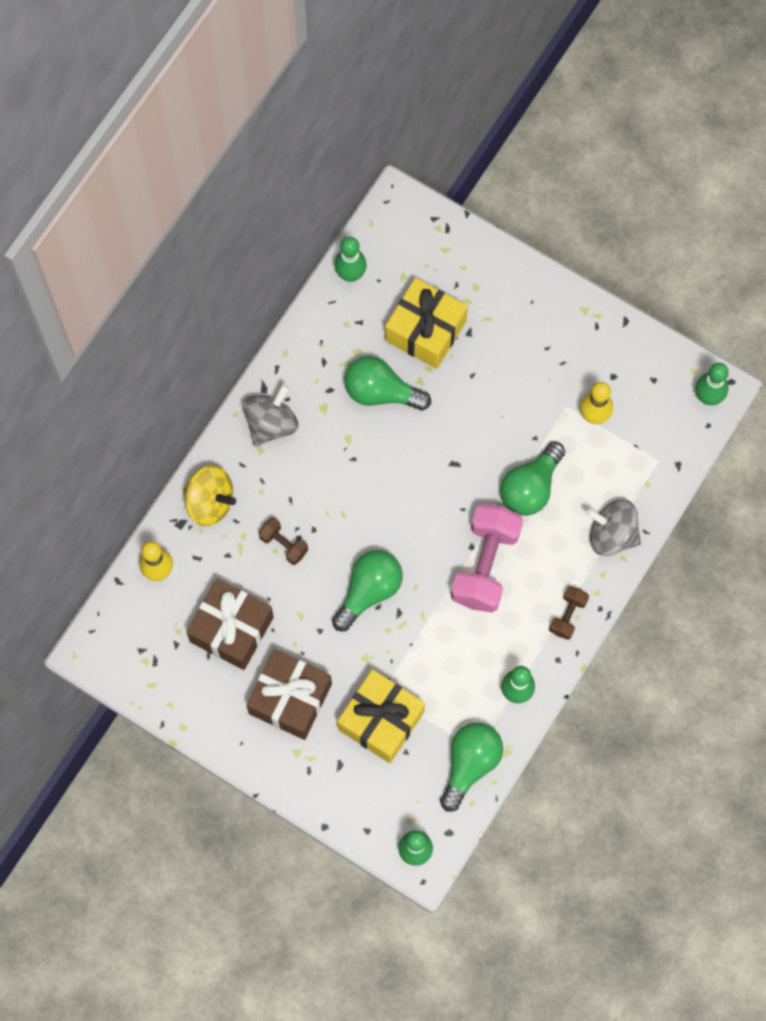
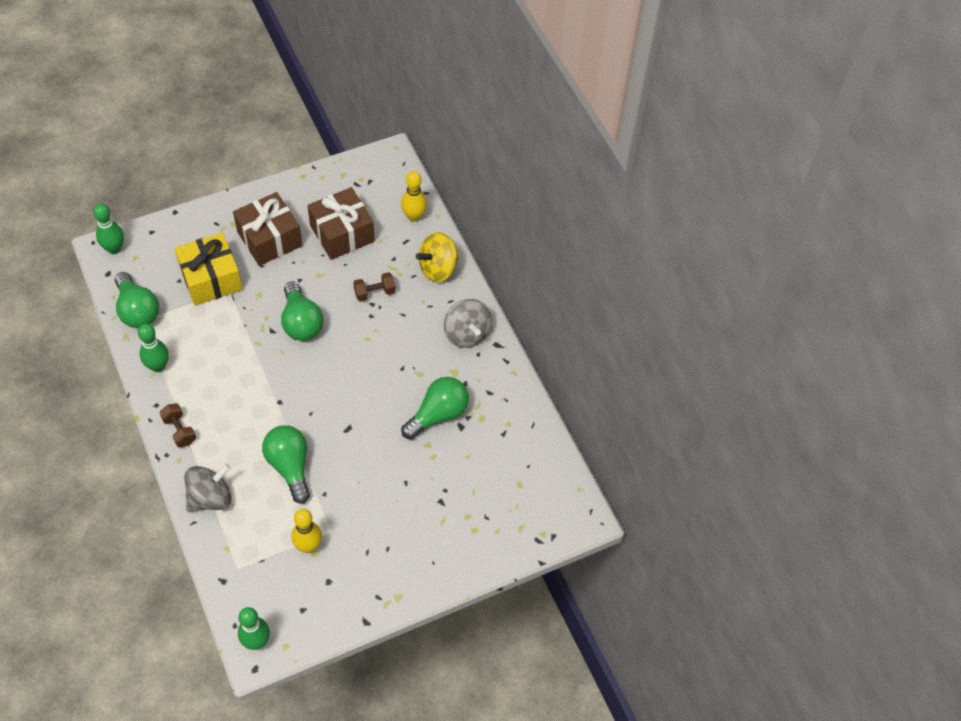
camera: 120 degrees right, 15 degrees down
(350, 274) = (546, 450): green bowling pin -> none
(425, 331) = (464, 472): yellow gift -> none
(485, 565) = (259, 402): pink dumbbell -> none

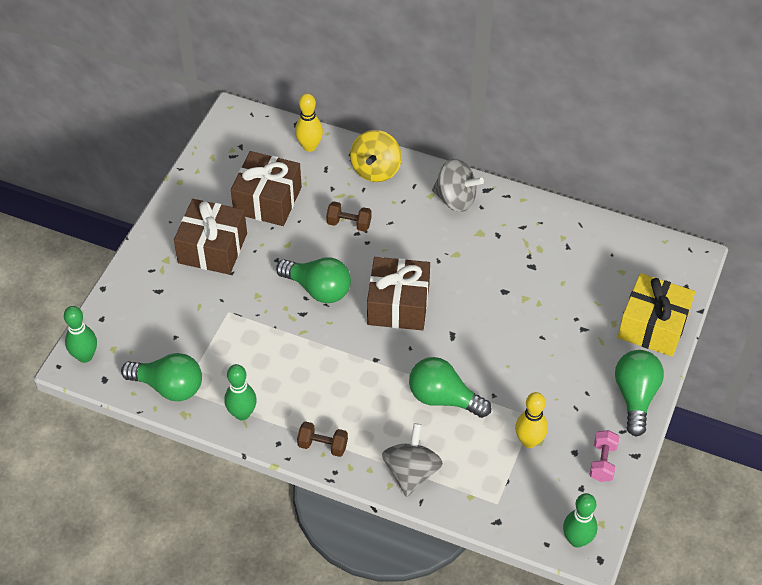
camera: 40 degrees left, 5 degrees down
(211, 279) = (201, 314): yellow gift -> yellow gift (653, 326)
(338, 377) = (398, 305): none -> brown gift
(338, 605) = (602, 462): none -> pink dumbbell
(374, 293) = (349, 223): brown dumbbell -> brown dumbbell turned 75 degrees clockwise
(438, 414) = (506, 271): green light bulb -> green light bulb (635, 397)

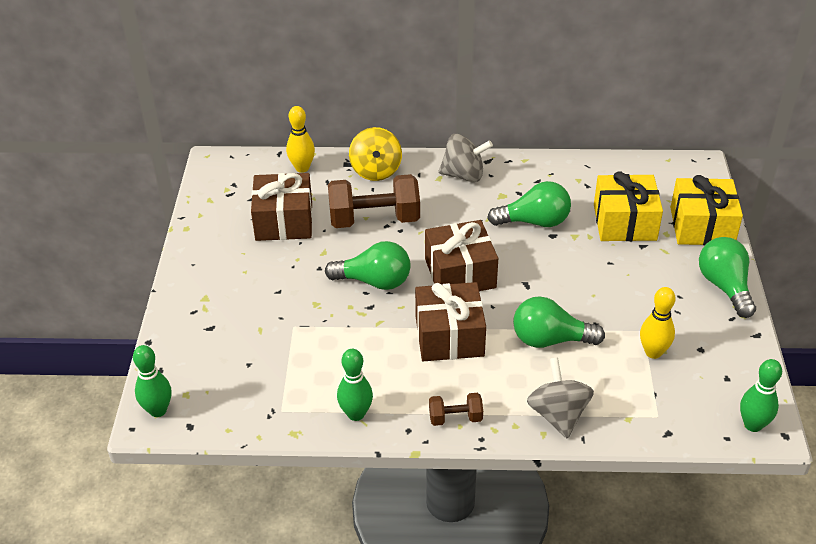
camera: 20 degrees left, 10 degrees down
(169, 386) = (264, 412): green light bulb -> green light bulb (534, 222)
(212, 248) = (249, 275): brown gift -> brown gift (449, 336)
(349, 223) = (374, 219): brown dumbbell -> brown dumbbell, size x2.04
(580, 298) = (624, 222): none -> yellow gift
(602, 462) = (731, 350): pink dumbbell -> none

